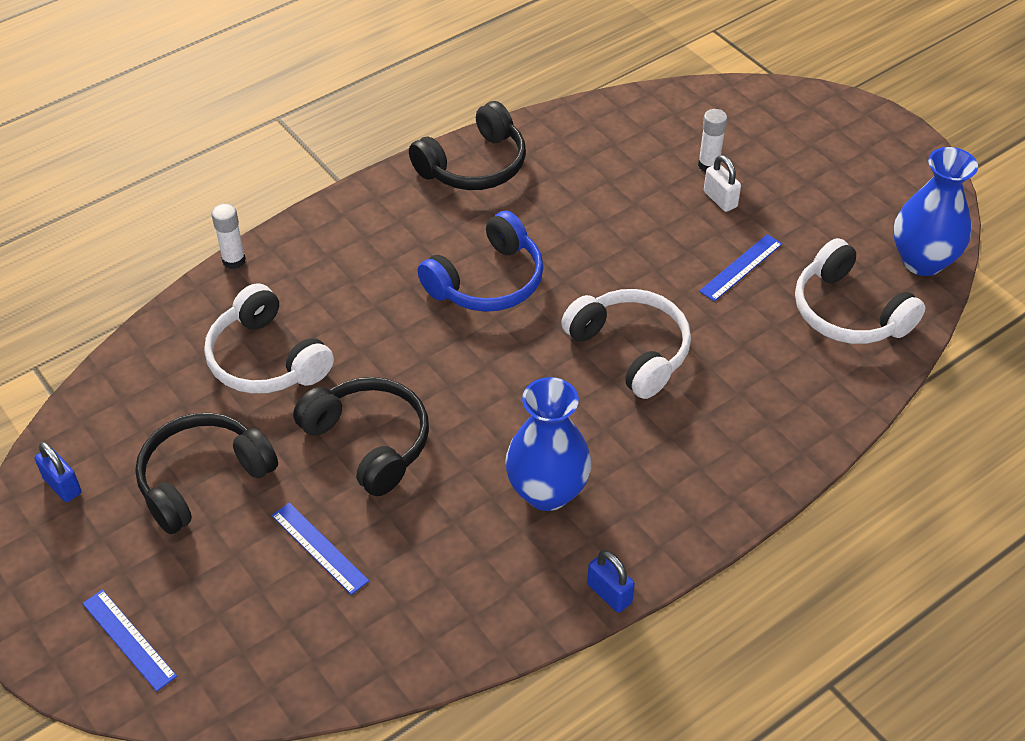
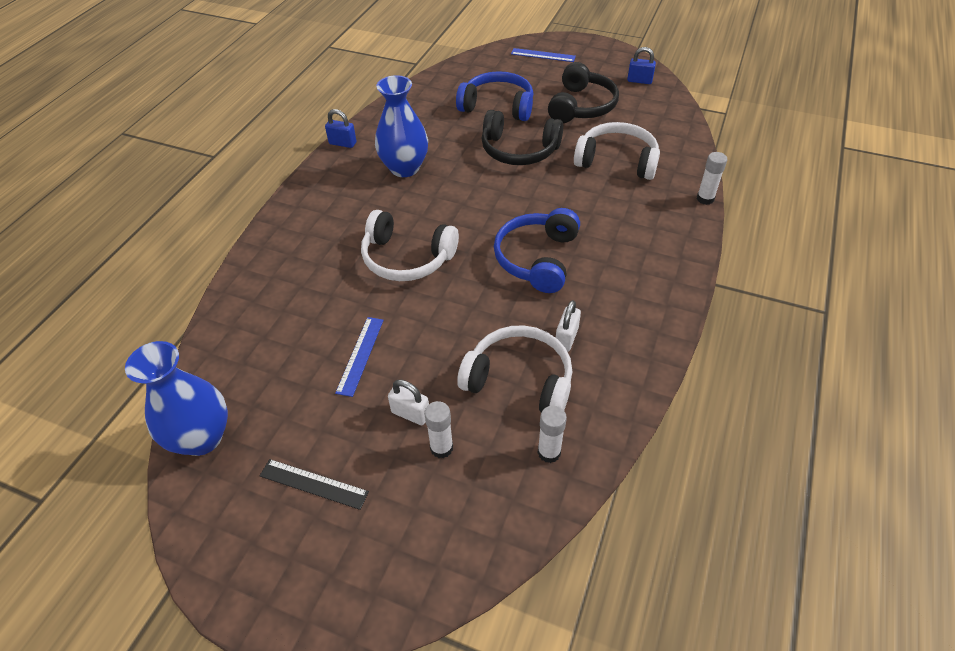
camera: 150 degrees right, 0 degrees up
(319, 548) = (497, 106): blue ruler -> blue headphones
(474, 165) = (635, 343): black headphones -> none
(532, 195) = (566, 338): none -> white padlock
(623, 127) = (549, 452): none -> white glue stick
(830, 186) = (313, 484): none -> black ruler
(848, 312) = (257, 357): white headphones -> white headphones (519, 380)

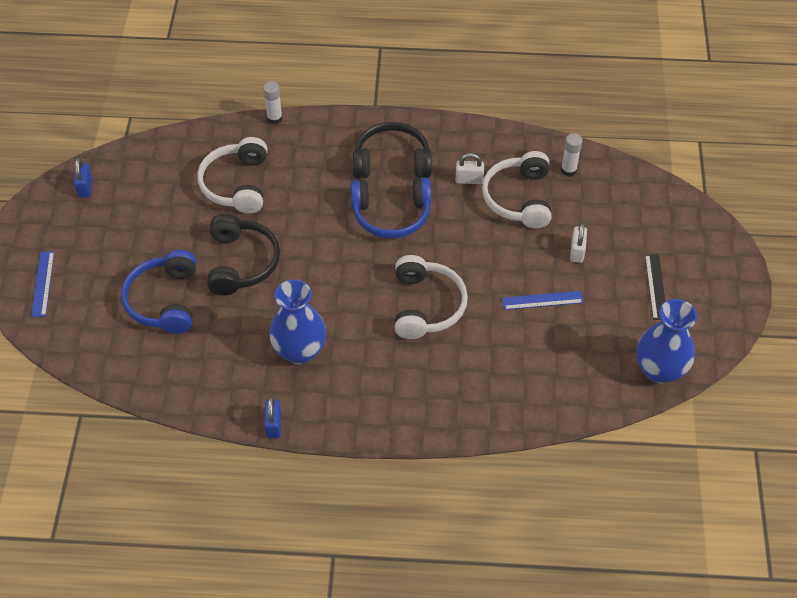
camera: 110 degrees left, 5 degrees up
(441, 448) = (594, 226): white glue stick -> none
(581, 106) = (147, 228): black headphones -> black headphones (392, 162)

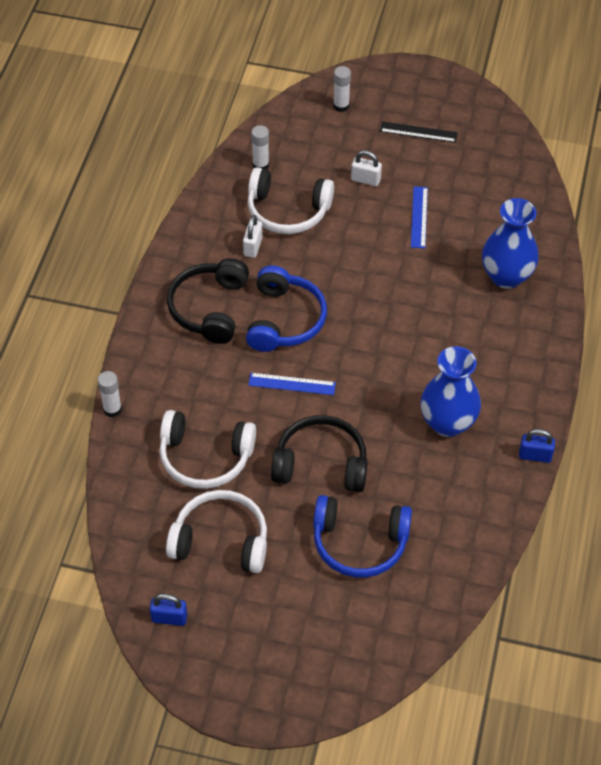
camera: 80 degrees left, 0 degrees up
(43, 284) = (311, 670): blue ruler -> blue ruler (292, 384)
(426, 305) = (409, 309): white headphones -> white headphones (221, 540)
(659, 370) = (511, 150): blue vase -> blue vase (506, 276)
(667, 219) = (341, 106): none -> white glue stick

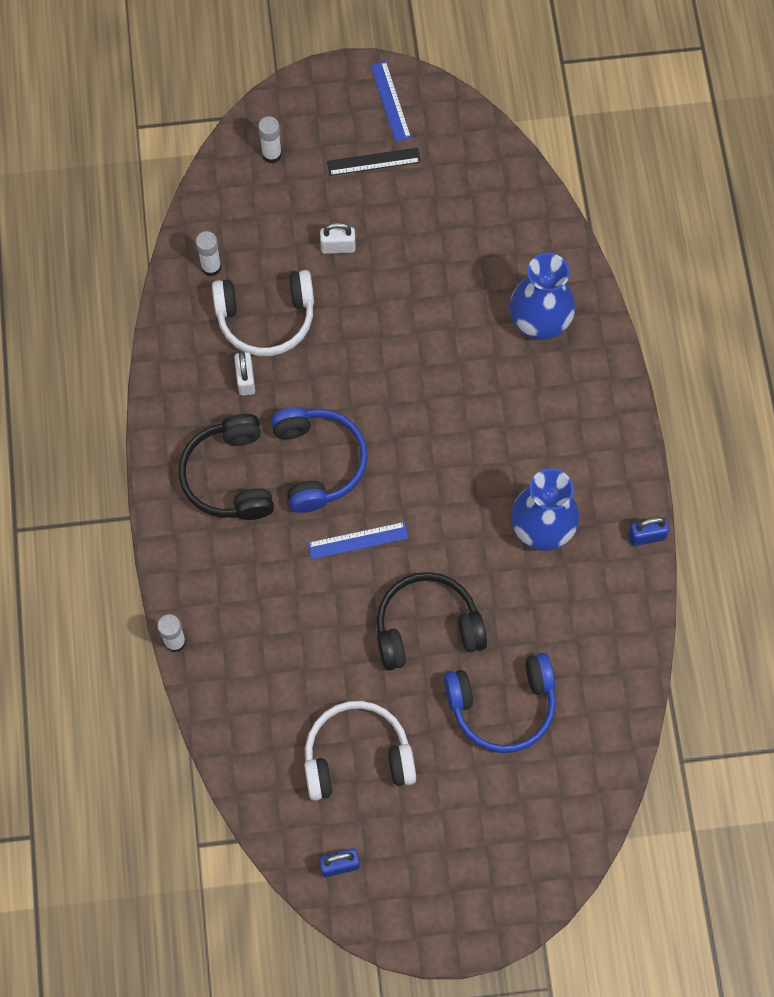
camera: 20 degrees left, 15 degrees up
(205, 457) = (300, 663): white headphones -> none
(419, 217) = (416, 277): blue ruler -> blue ruler (390, 101)

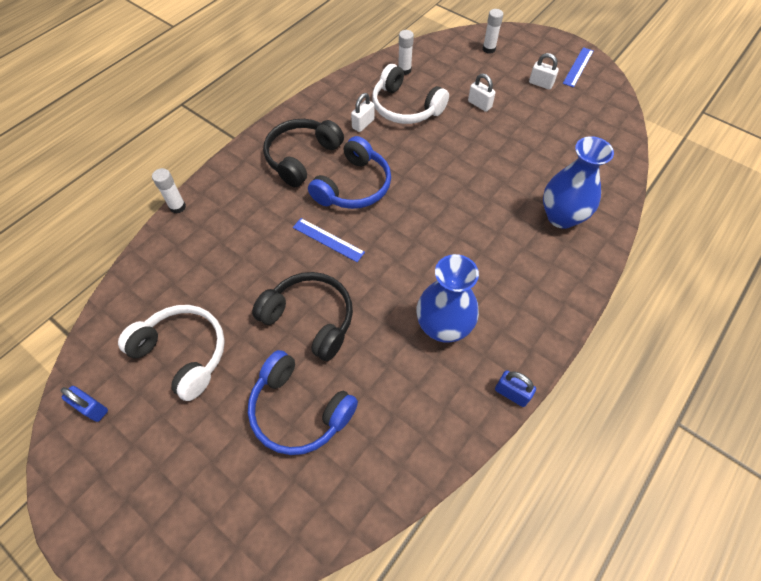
camera: 45 degrees right, 10 degrees down
(373, 161) = (540, 84): black ruler -> white padlock

